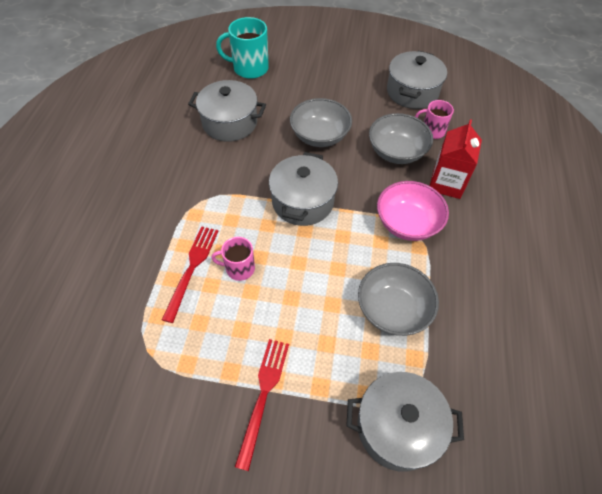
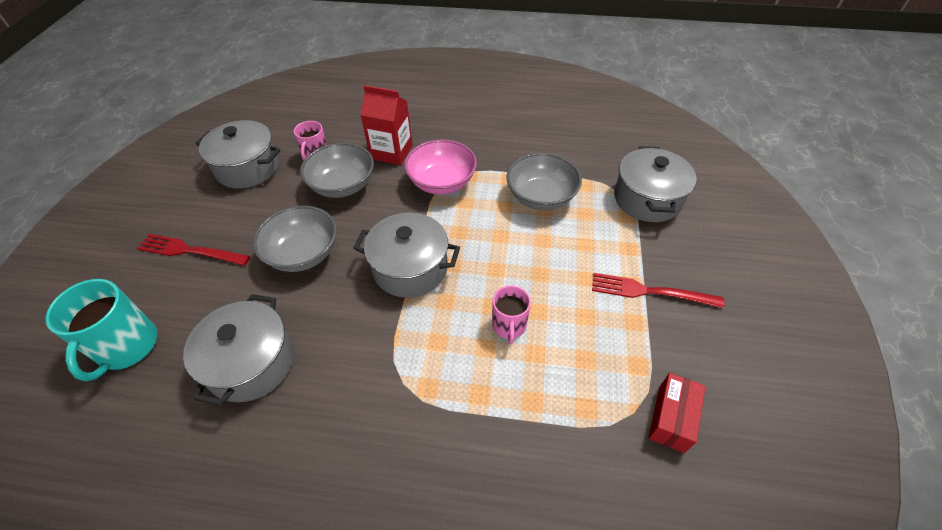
camera: 90 degrees left, 5 degrees down
(135, 380) = (671, 418): none -> red box
(192, 268) = (514, 378): red fork -> red fork (190, 251)

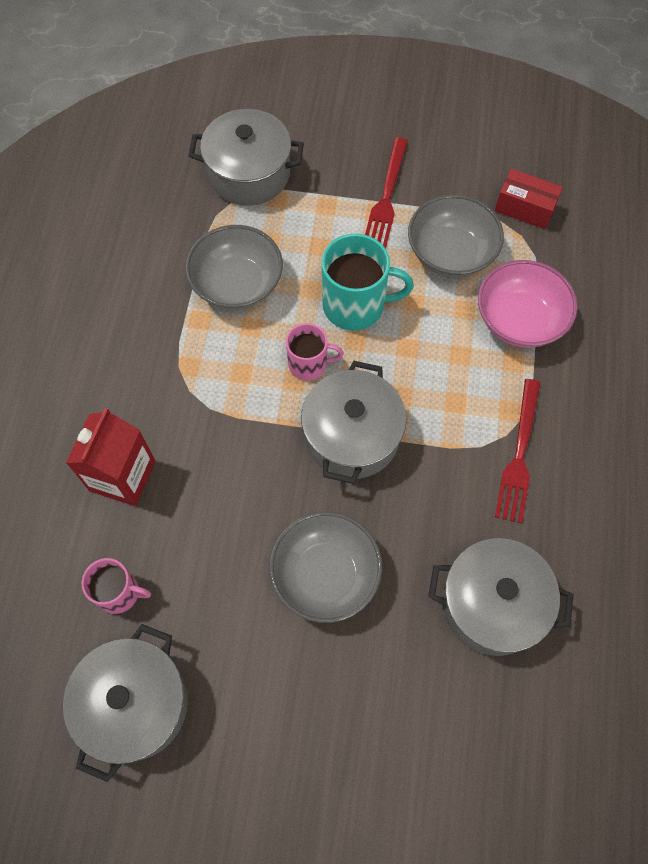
camera: 90 degrees left, 15 degrees up
(127, 346) = (478, 776): turquoise mug -> turquoise mug (355, 305)
(190, 251) = (315, 745): red fork -> red fork (519, 455)
(343, 185) = (193, 540): grey bowl -> grey bowl (451, 253)
(442, 182) = (198, 403): pink bowl -> pink bowl (519, 320)
(509, 325) = (432, 331): pink mug -> pink mug (309, 364)

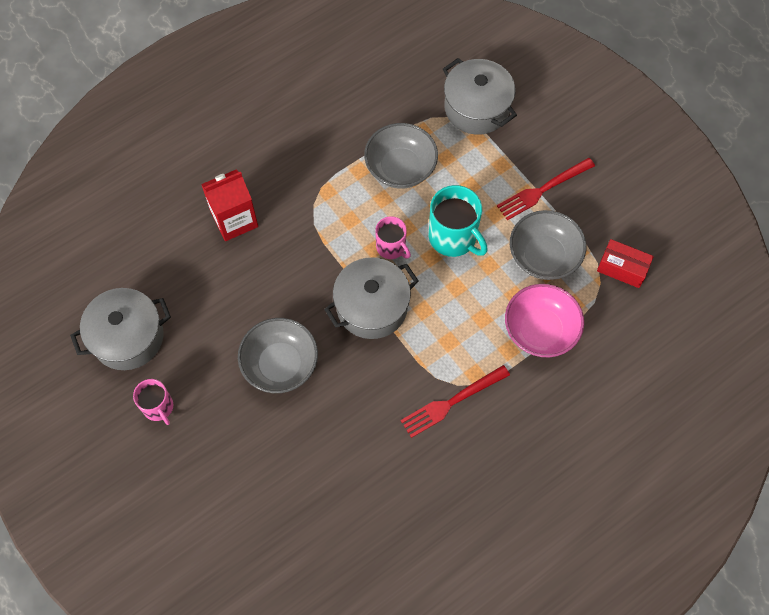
camera: 45 degrees right, 0 degrees up
(119, 593) = (174, 277): pink mug -> pink mug (158, 407)
(492, 604) = (348, 461): grey pot -> none
(525, 208) = (622, 268): red box -> red box turned 45 degrees counterclockwise

